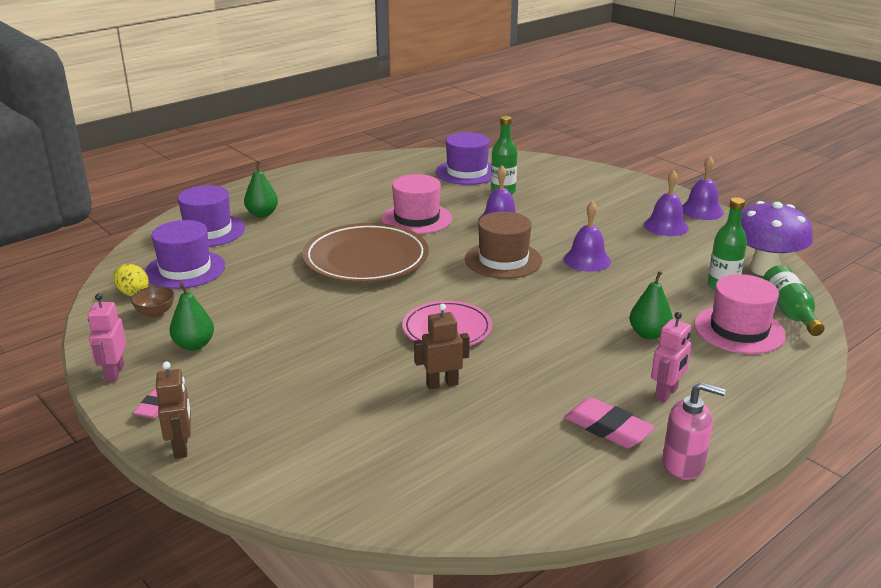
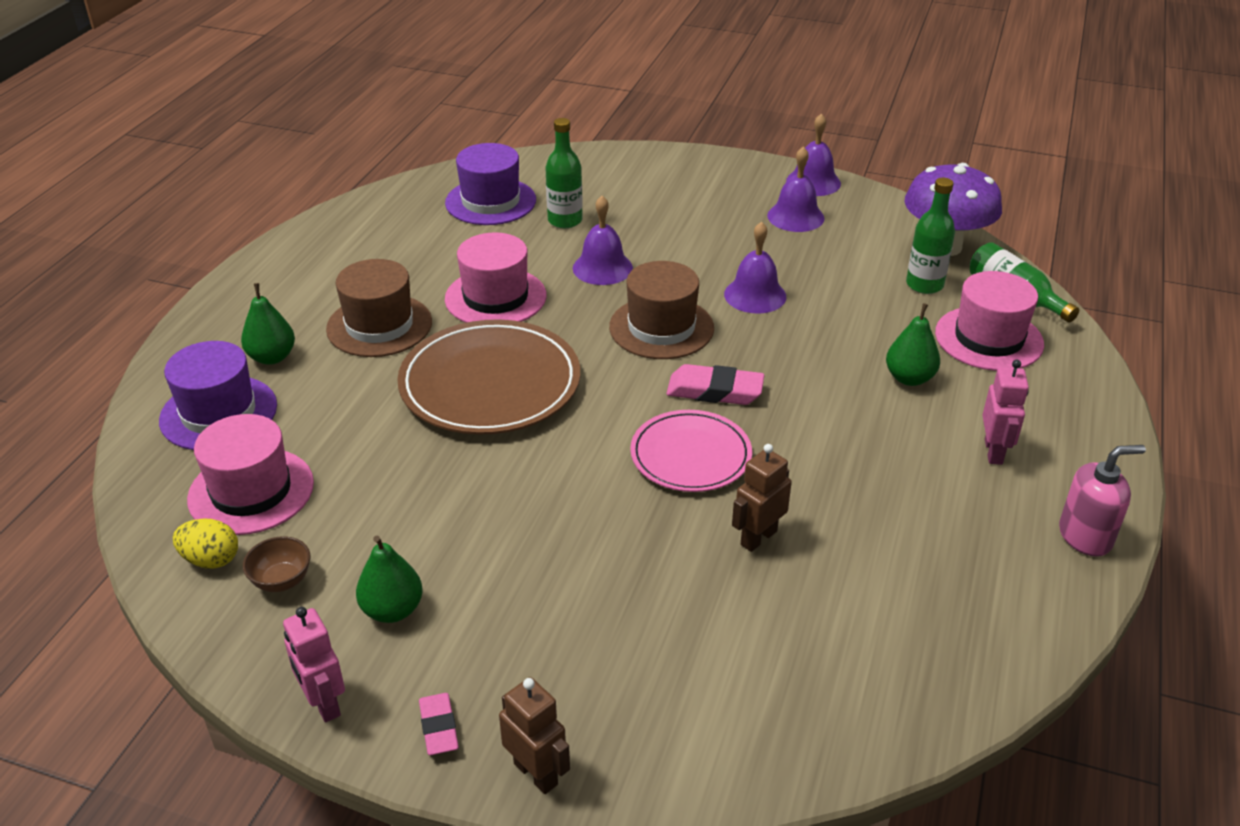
camera: 30 degrees left, 10 degrees up
(185, 269) = (251, 491): purple hat -> pink hat
(335, 215) = (379, 325): none -> brown hat
(607, 428) = (979, 522): pink eraser -> pink eraser (714, 391)

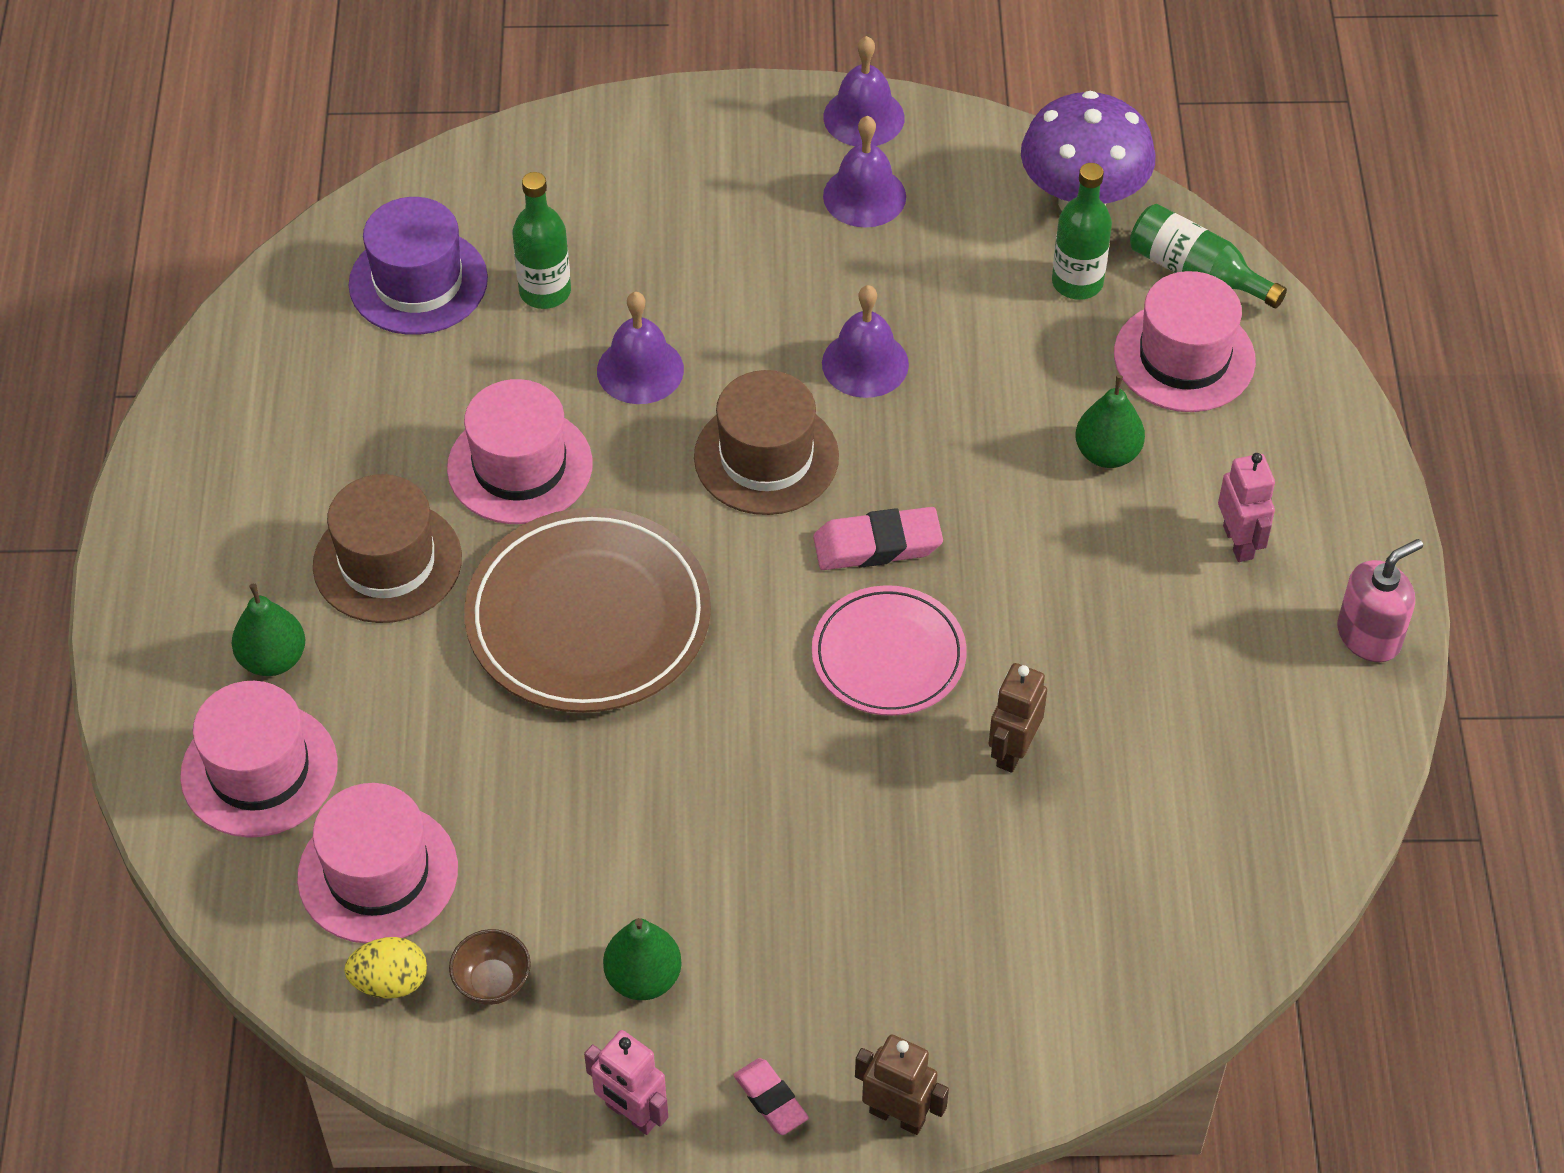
camera: 20 degrees left, 15 degrees up
(218, 413) = (259, 770): purple hat -> pink hat

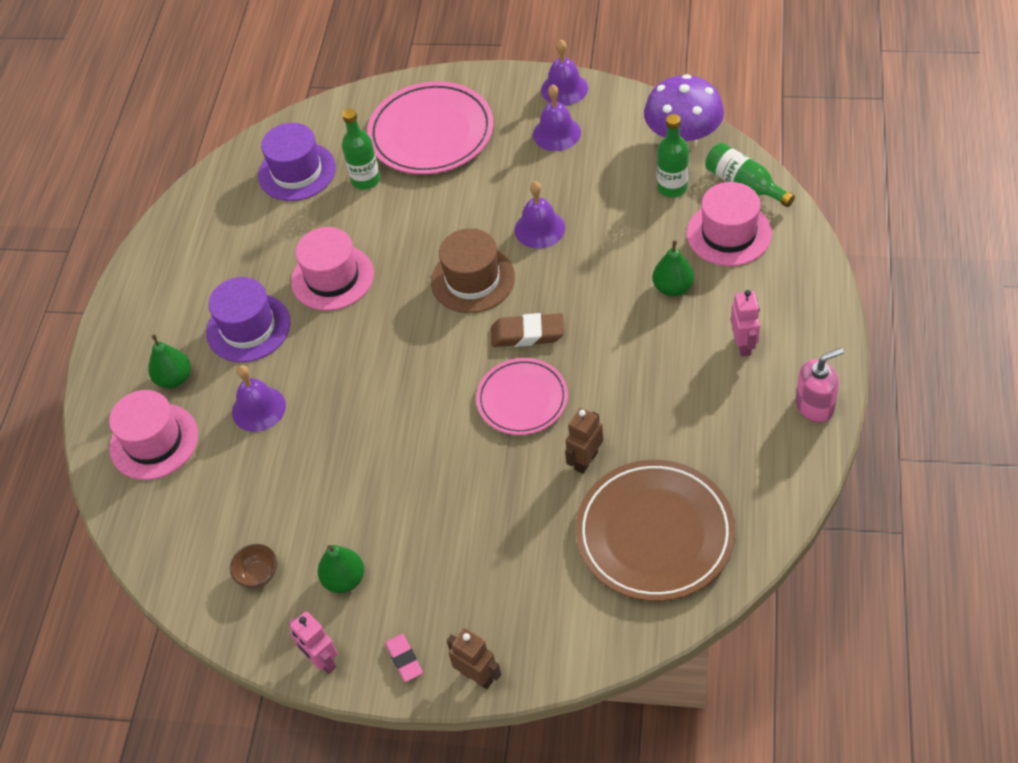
camera: 15 degrees right, 0 degrees up
(378, 873) = (207, 505): pink hat -> none
(387, 562) = (248, 328): brown hat -> purple hat
(390, 982) = (201, 569): yellow egg -> none
(588, 617) = (354, 366): brown plate -> brown plate (655, 533)
(640, 370) = (410, 226): purple bell -> purple bell (258, 408)
(645, 204) = (431, 133): none -> pink plate
(877, 545) = (527, 334): pink eraser -> brown eraser

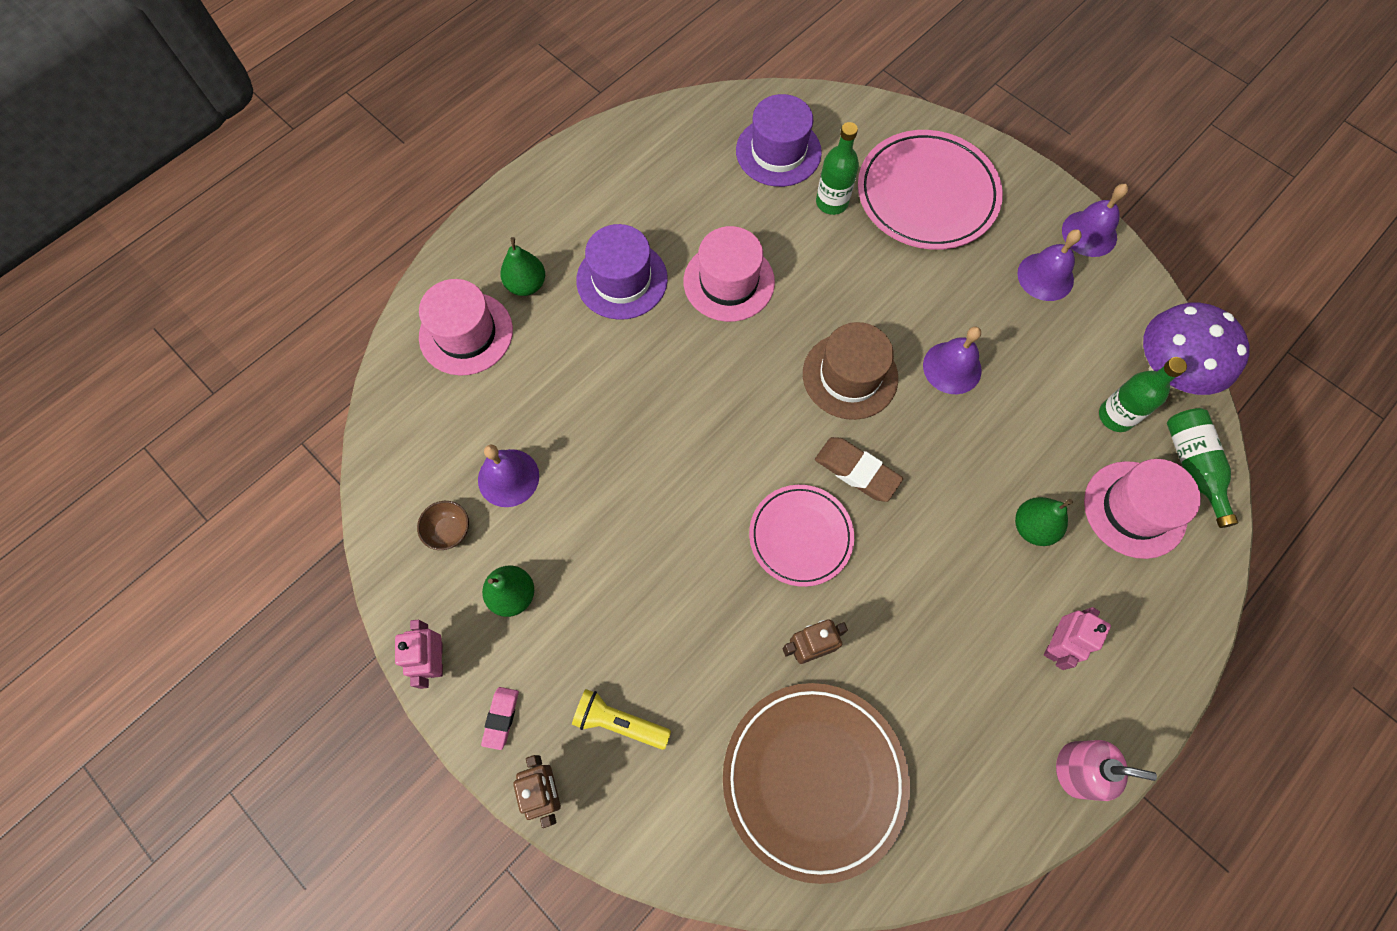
camera: 30 degrees right, 15 degrees up
(258, 408) = (571, 367): purple bell -> purple bell (508, 477)
(492, 599) = (619, 722): none -> yellow flashlight

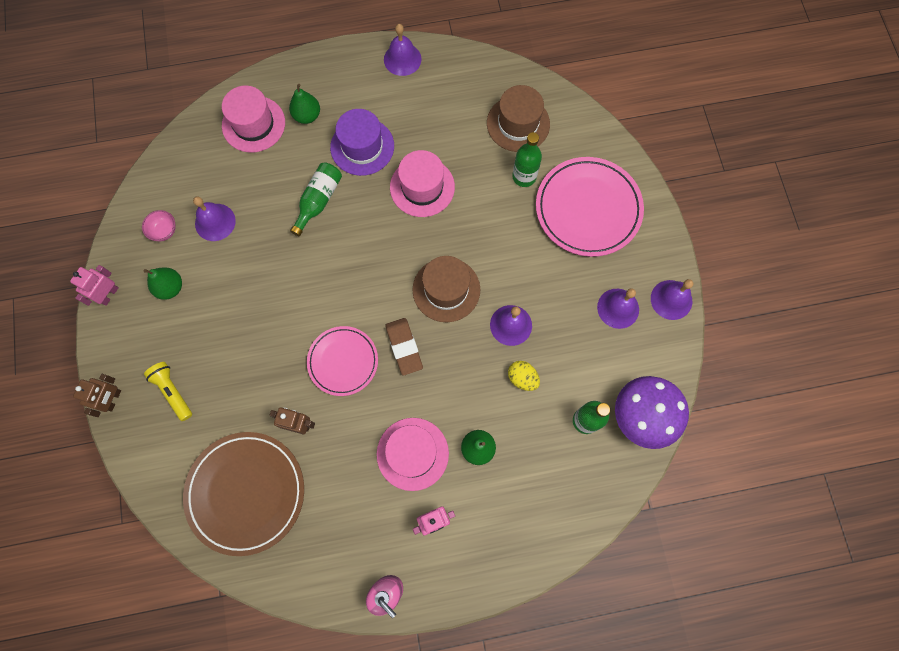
camera: 35 degrees right, 5 degrees up
(449, 531) = (164, 231): brown bowl -> pink bowl
(501, 718) = (118, 347): pink eraser -> none
(590, 158) = (402, 59): none -> purple bell
(778, 152) = (518, 124): purple hat -> brown hat
(1013, 416) = (522, 378): none -> yellow egg
(1134, 509) = (547, 481): pink hat -> pink hat (412, 453)
(1192, 466) = (606, 481): green bottle -> green bottle (319, 200)

